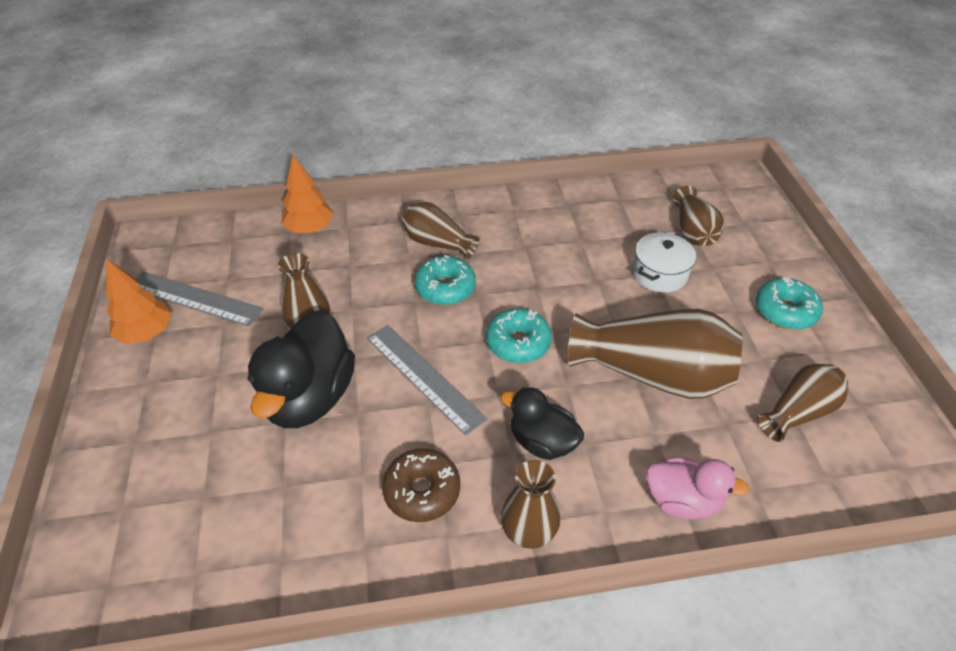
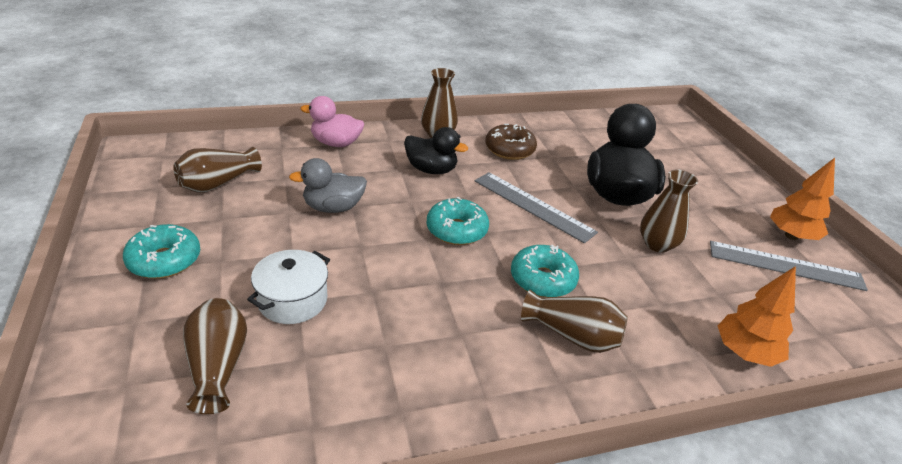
camera: 170 degrees right, 10 degrees down
(653, 374) = (333, 207): brown vase -> grey duck

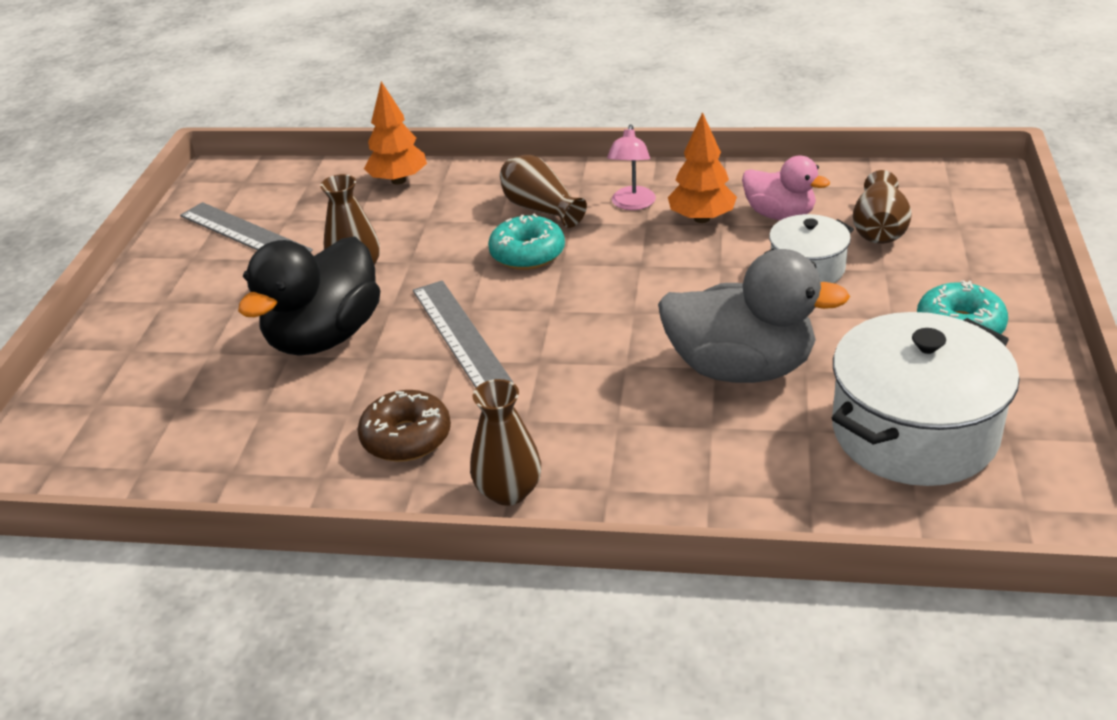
camera: 150 degrees left, 0 degrees up
(218, 183) = (914, 432): brown vase -> white pot
(333, 207) = (741, 368): grey duck -> grey duck, size x1.69
(336, 143) = (708, 495): pink duck -> pink duck (780, 215)
(431, 170) = (567, 414): black duck -> none
(456, 230) = (587, 317): turquoise donut -> none
(488, 358) = (632, 204): none -> pink lamp
(791, 236) = (182, 258): orange tree -> orange tree (702, 218)

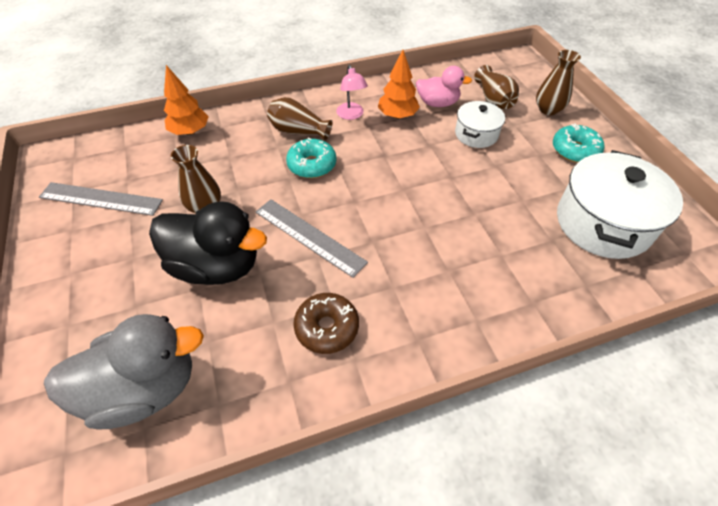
camera: 30 degrees left, 15 degrees up
(325, 337) = (216, 266): black duck -> black duck turned 75 degrees counterclockwise
(509, 491) = (420, 345): brown vase -> brown vase (548, 109)
(741, 368) = (489, 209): grey duck -> grey duck (144, 388)

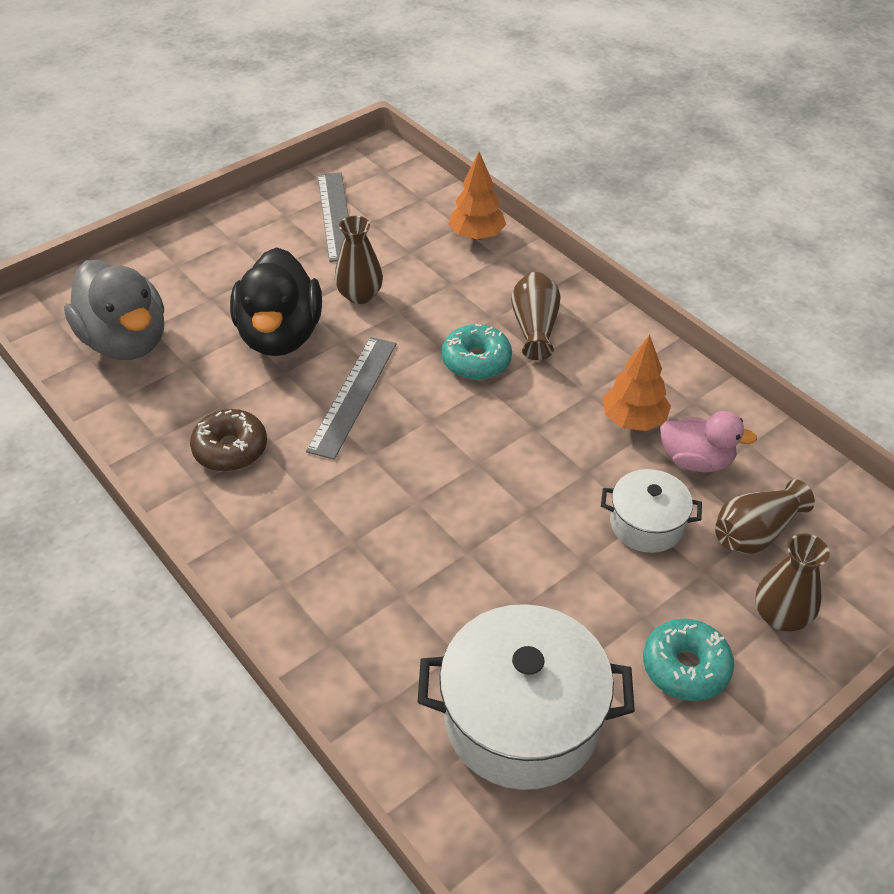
camera: 70 degrees right, 5 degrees down
(351, 115) = (602, 370): pink lamp -> none
(437, 103) = (696, 461): pink duck -> pink duck turned 60 degrees counterclockwise

